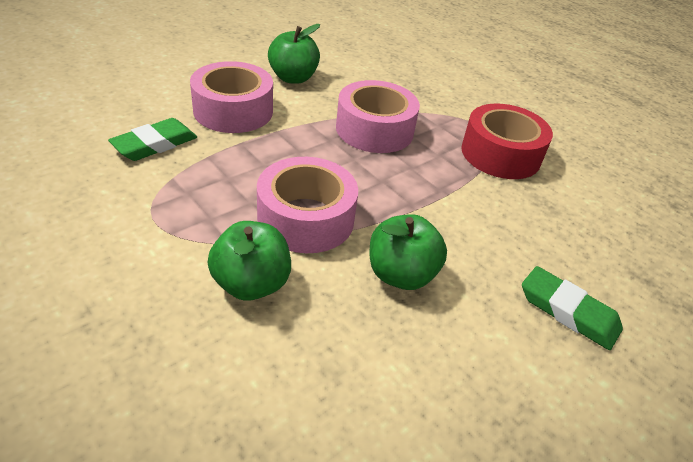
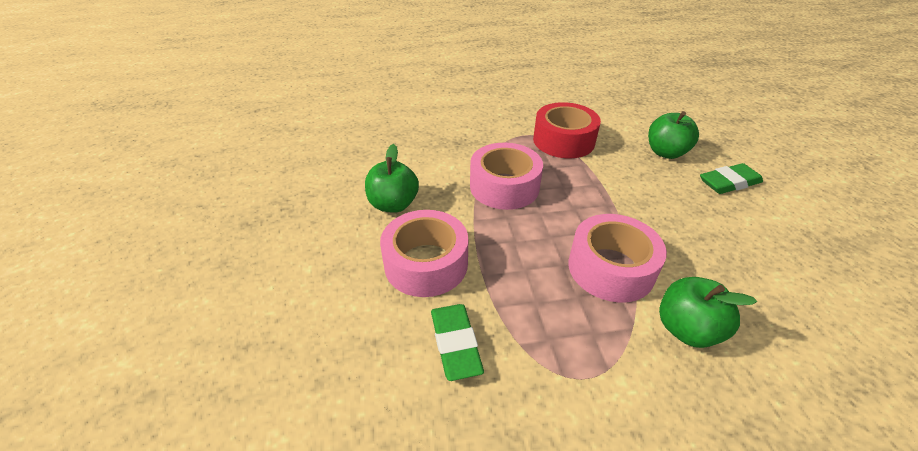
camera: 55 degrees left, 0 degrees up
(401, 274) = (686, 240): green apple -> green apple (666, 152)

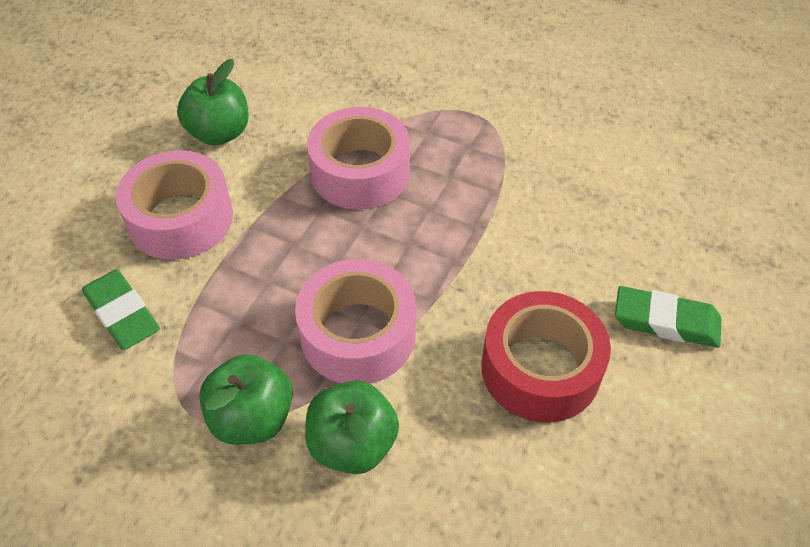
camera: 35 degrees right, 10 degrees up
(455, 343) = (122, 313): green eraser -> green eraser turned 60 degrees counterclockwise
(563, 141) = (512, 145): red tape -> red tape (540, 368)
(666, 152) = (635, 232): green apple -> green apple (252, 418)

